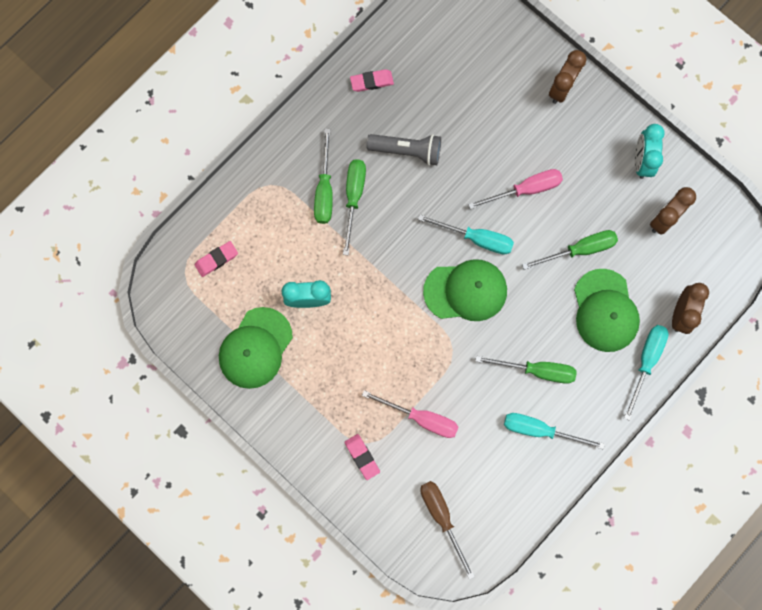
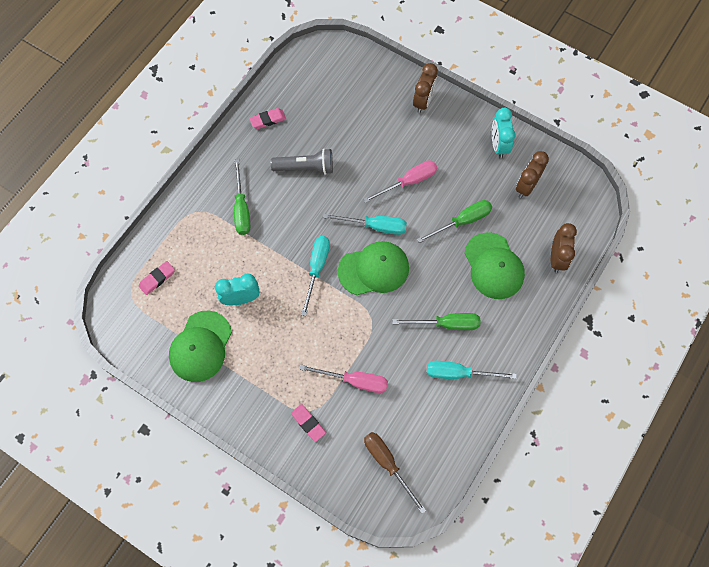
camera: 10 degrees left, 10 degrees down
(354, 198) = (267, 211): green screwdriver -> none
(646, 362) = (536, 301): turquoise screwdriver -> turquoise screwdriver (316, 269)

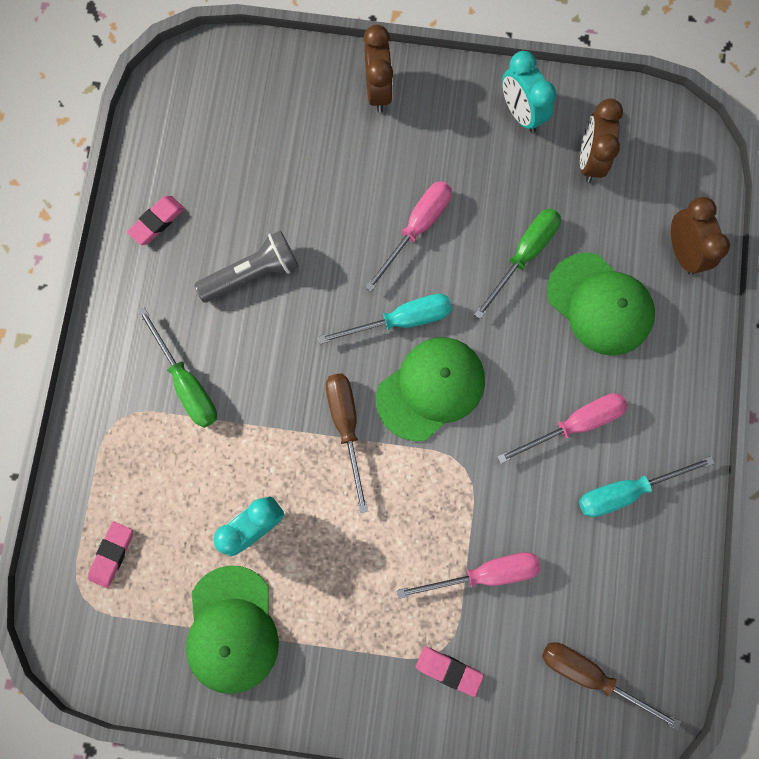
camera: 25 degrees left, 10 degrees up
(316, 269) = (346, 426): turquoise screwdriver -> brown screwdriver
(446, 324) = (574, 424): green screwdriver -> pink screwdriver

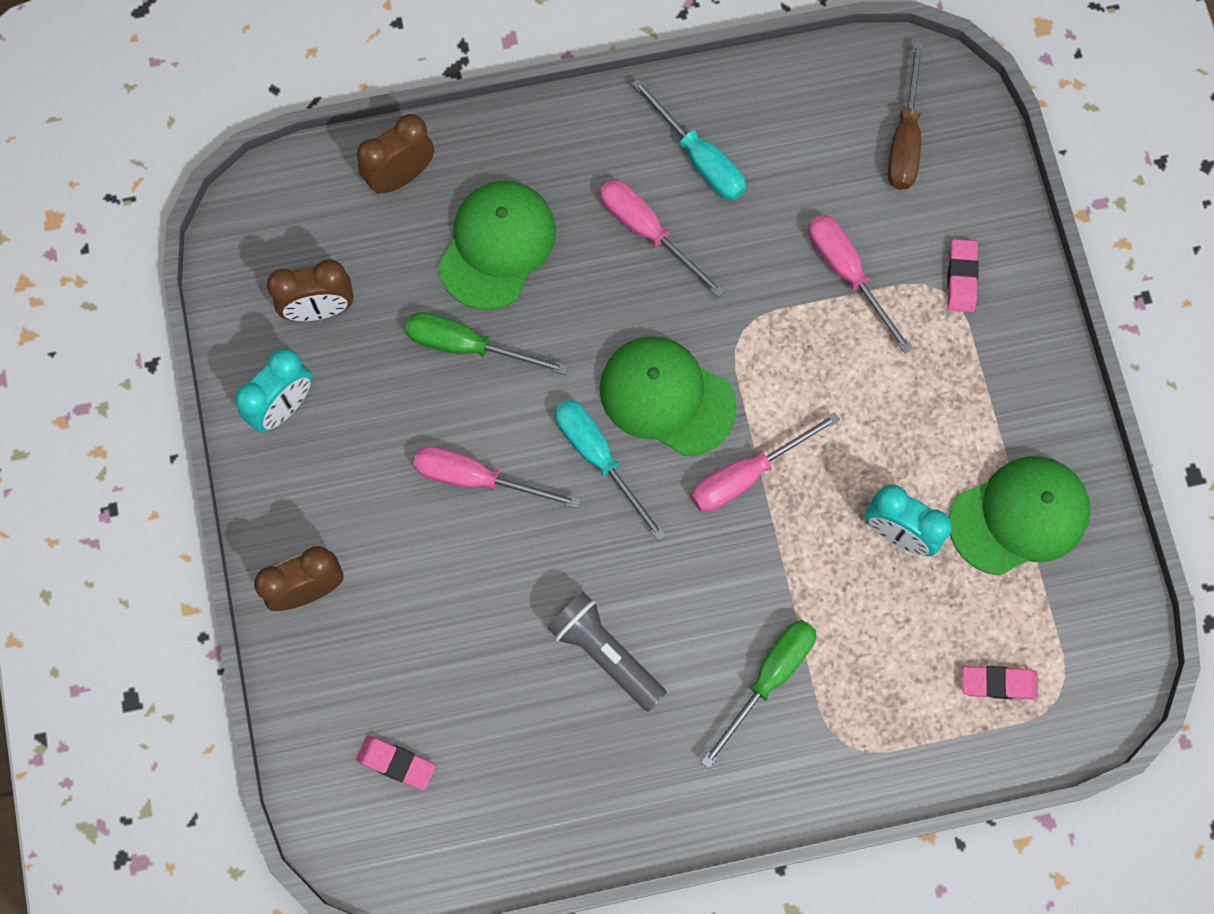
camera: 110 degrees left, 5 degrees down
(157, 222) = (581, 801): pink eraser -> pink eraser (396, 763)
(346, 426) = (747, 475): brown screwdriver -> pink screwdriver

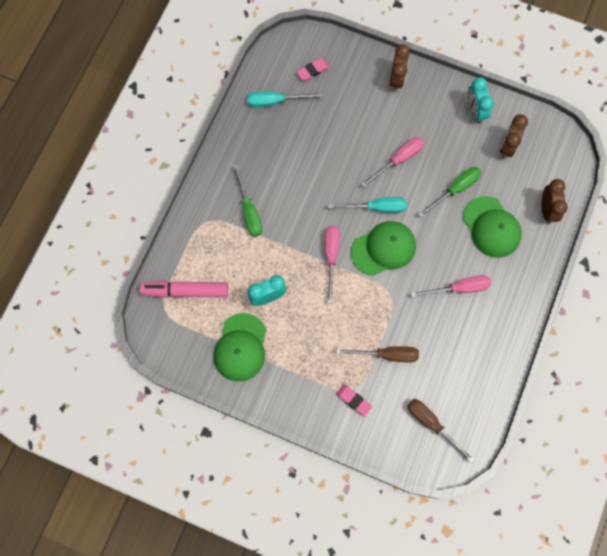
camera: 125 degrees right, 0 degrees up
(605, 654) = (300, 161): grey flashlight -> none
(699, 158) = (479, 331): turquoise screwdriver -> turquoise screwdriver (275, 101)
(847, 274) = (387, 355): pink screwdriver -> brown screwdriver
(998, 683) = (185, 291): pink eraser -> pink marker

